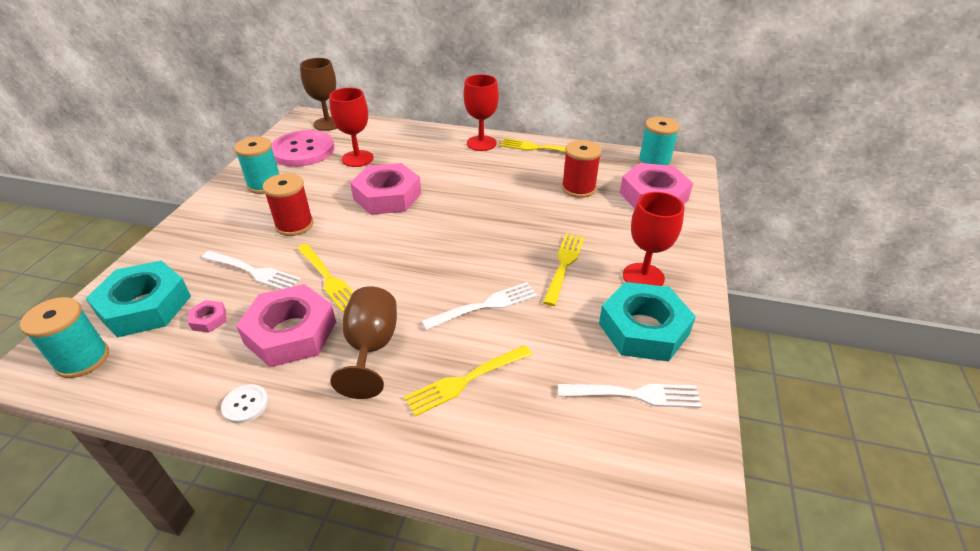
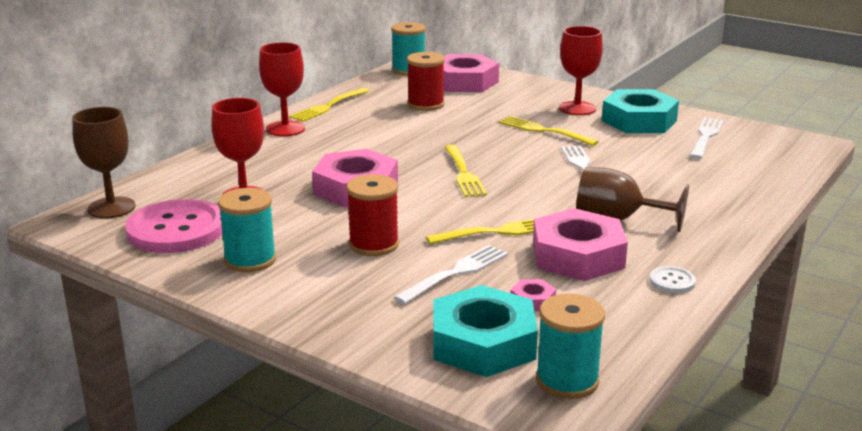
camera: 70 degrees left, 15 degrees down
(466, 380) = (672, 187): yellow fork -> yellow fork (463, 173)

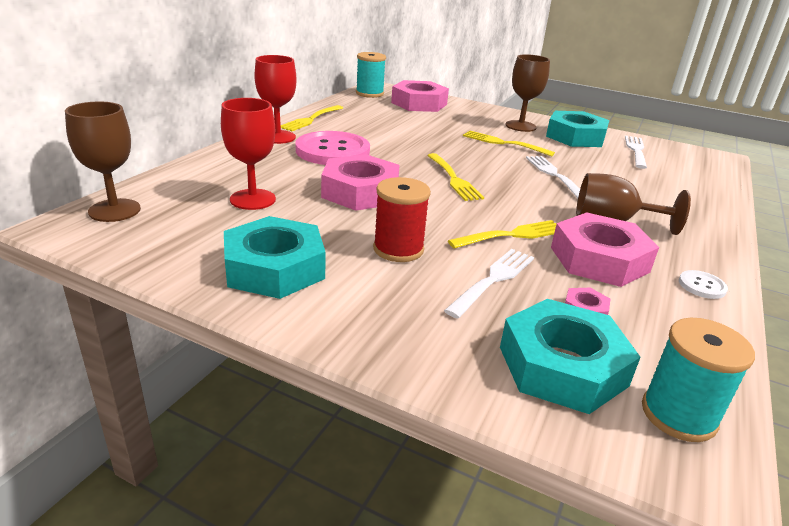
camera: 10 degrees left, 5 degrees up
(176, 229) = (188, 234): pink button -> pink button (332, 151)
(250, 260) = (274, 268): turquoise spool -> turquoise nut
(425, 104) = (394, 120): red spool -> none
(577, 108) = (520, 126): red goblet -> brown goblet

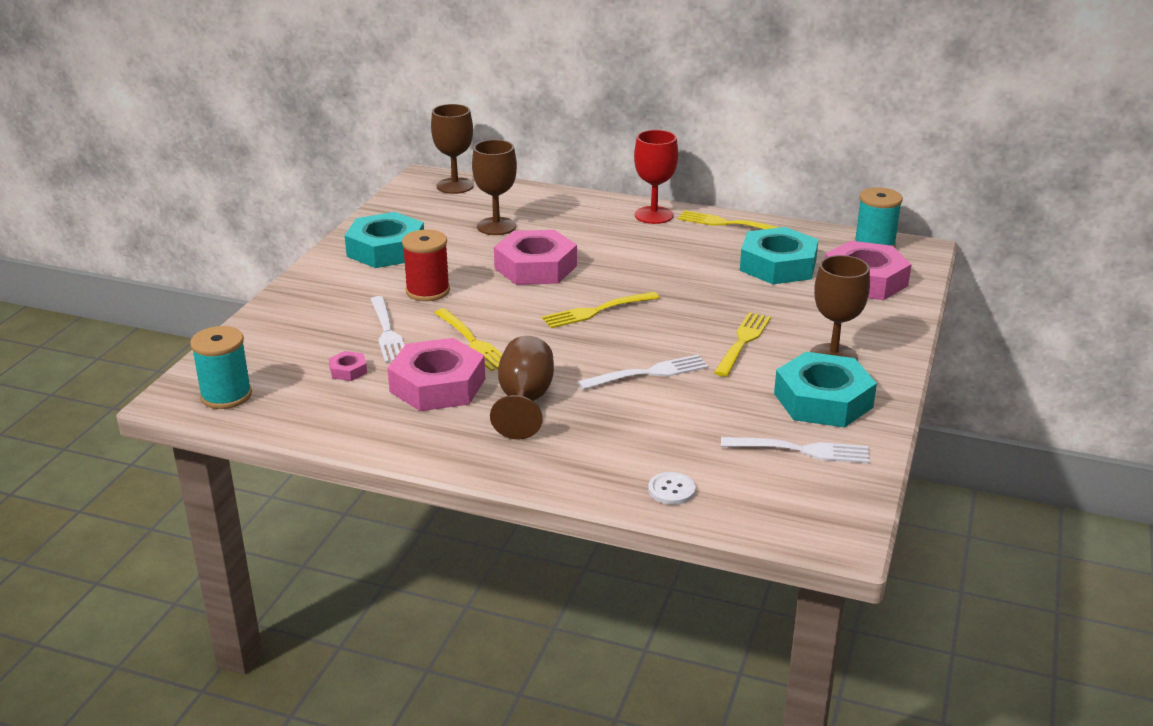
camera: 85 degrees right, 0 degrees up
(253, 199) = (496, 226): red goblet -> brown goblet
(332, 151) = (633, 245): pink button -> none
(493, 280) = (387, 332): white fork -> white fork turned 45 degrees clockwise
(562, 366) = (277, 356): turquoise nut -> turquoise nut (778, 265)
(702, 286) = (400, 437): white button -> white button (671, 490)

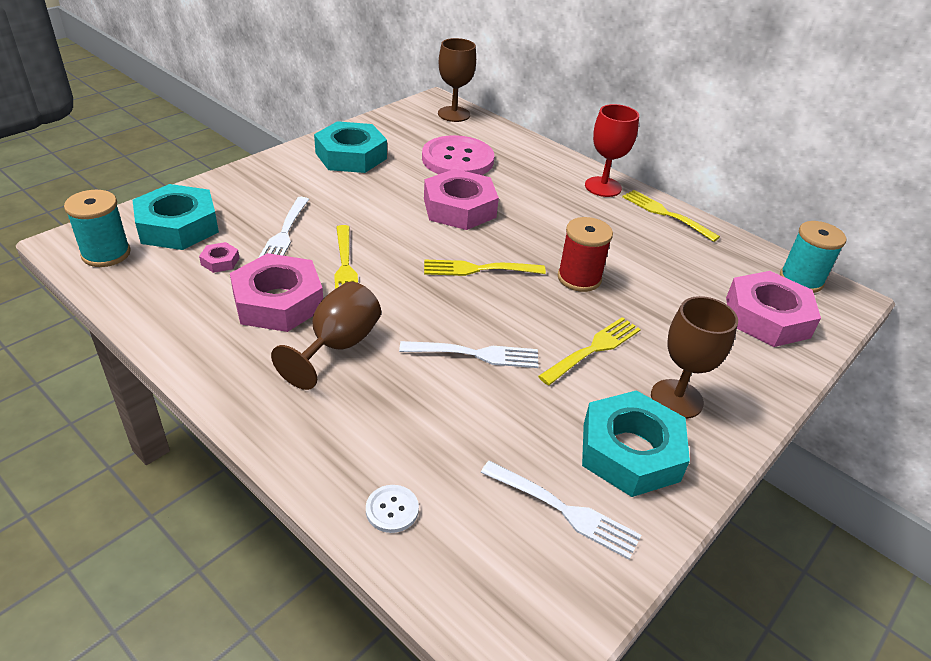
camera: 20 degrees right, 10 degrees up
(428, 291) = (351, 204): red spool -> red spool (579, 278)
(496, 226) = (457, 159): brown goblet -> pink button
(778, 265) = (686, 273): turquoise nut -> turquoise nut (178, 226)

